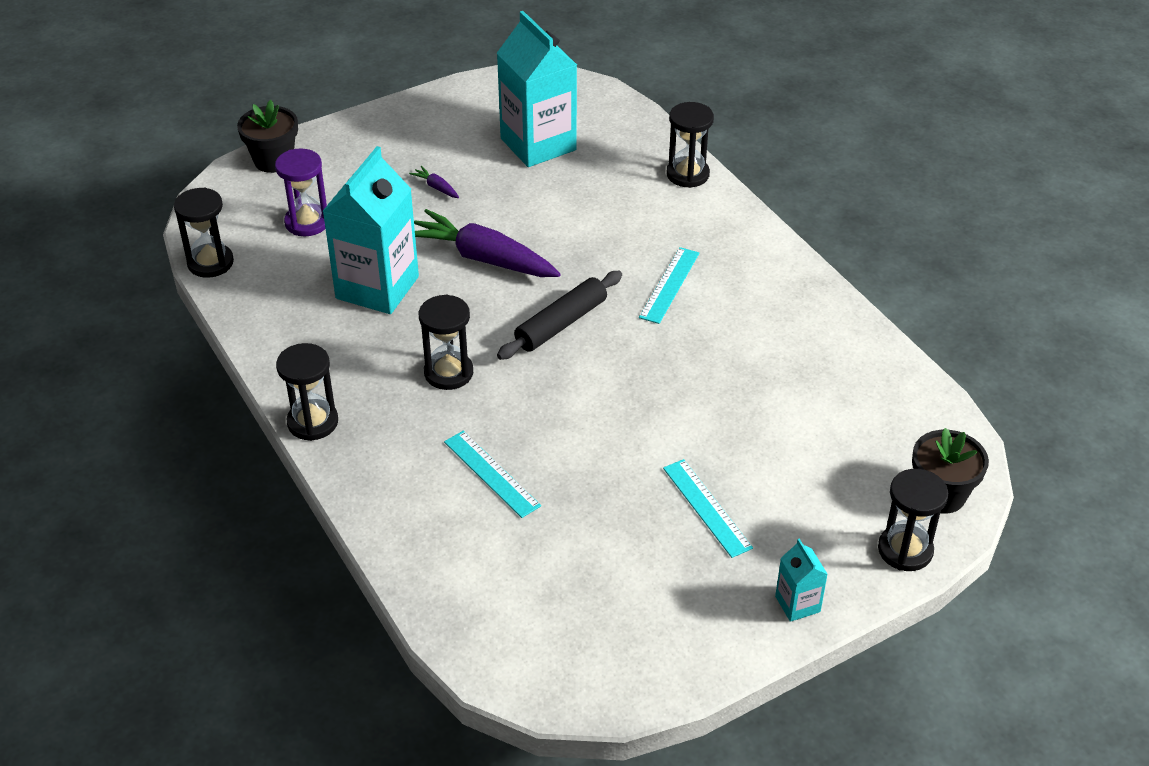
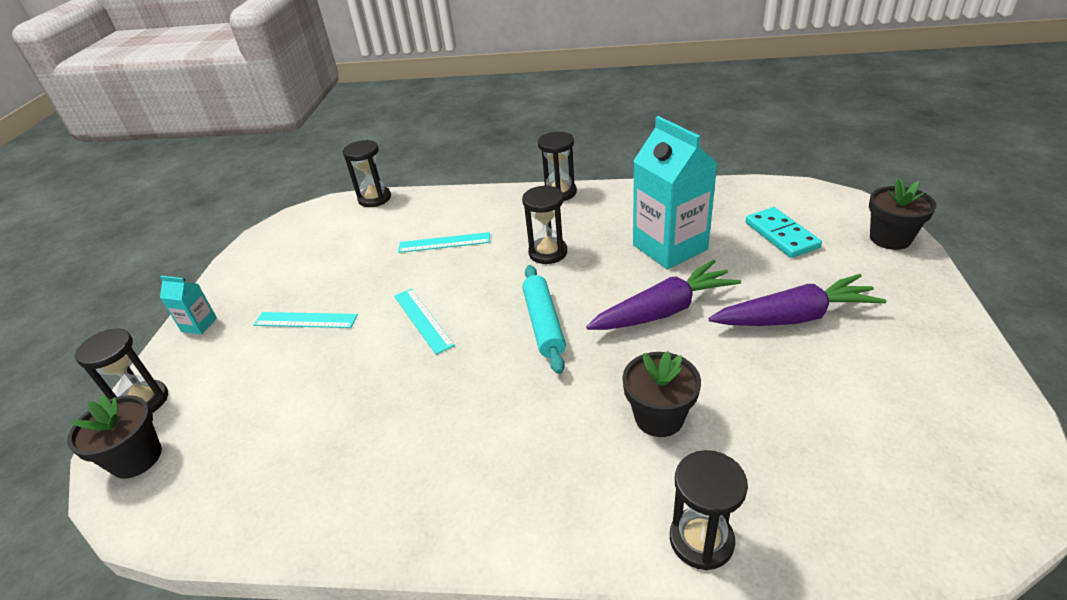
camera: 130 degrees right, 5 degrees down
(210, 263) = (756, 187): black hourglass -> black hourglass (374, 198)
(307, 222) = (781, 235): purple hourglass -> turquoise domino
(436, 187) = (794, 317): purple carrot -> purple carrot, size x2.49
(538, 144) = (842, 421): turquoise carton -> none
(561, 323) = (544, 324): black rolling pin -> turquoise rolling pin
(608, 221) = (659, 417): none -> black flower pot
(669, 285) = (527, 415): turquoise ruler -> turquoise ruler (423, 320)

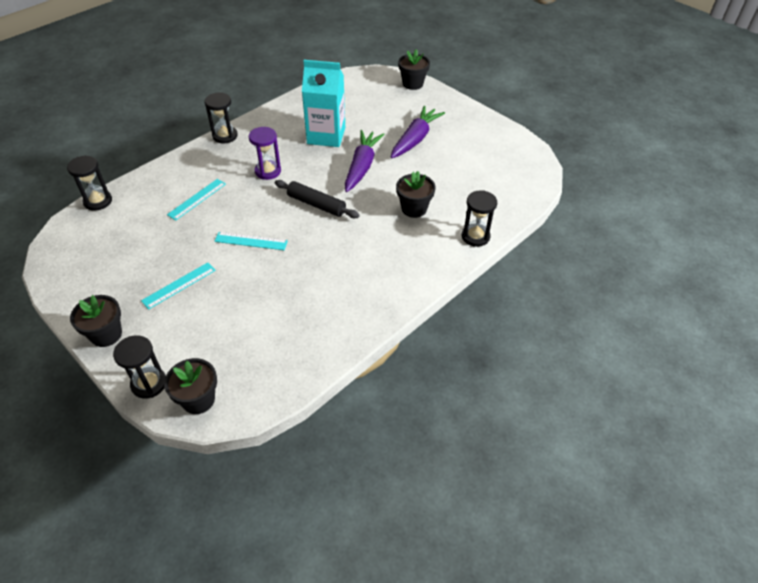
camera: 55 degrees left, 10 degrees up
(199, 325) = (106, 334): turquoise carton -> black flower pot
(544, 324) = (316, 204): turquoise rolling pin -> black rolling pin
(548, 252) = (268, 171): black hourglass -> purple hourglass
(781, 235) = (368, 104): turquoise domino -> none

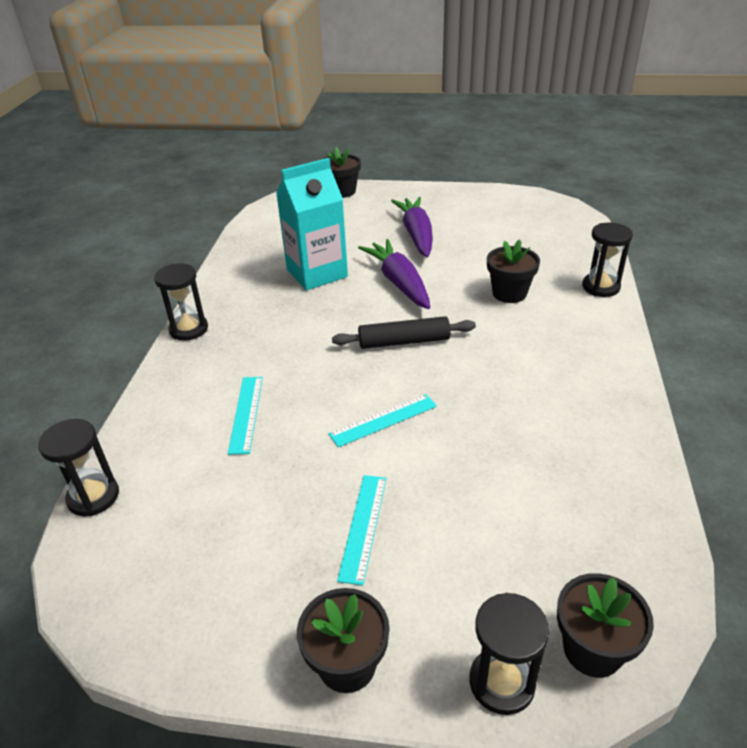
camera: 35 degrees left, 10 degrees down
(268, 171) = (298, 338): purple hourglass -> none

